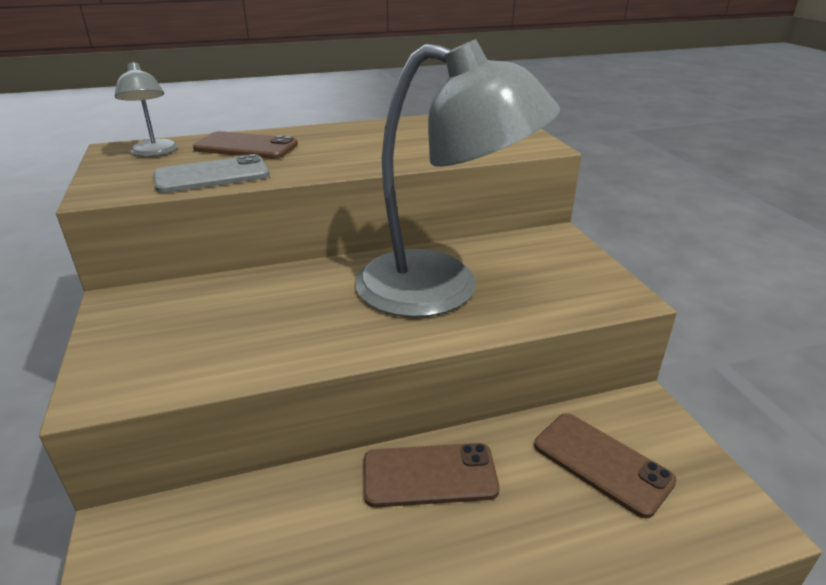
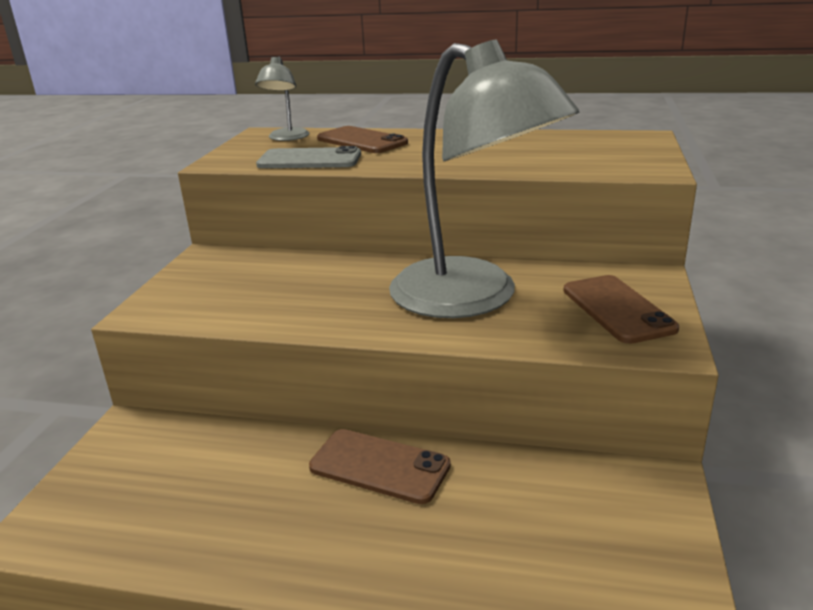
camera: 30 degrees right, 5 degrees down
(602, 463) = (558, 513): brown phone -> brown phone (617, 309)

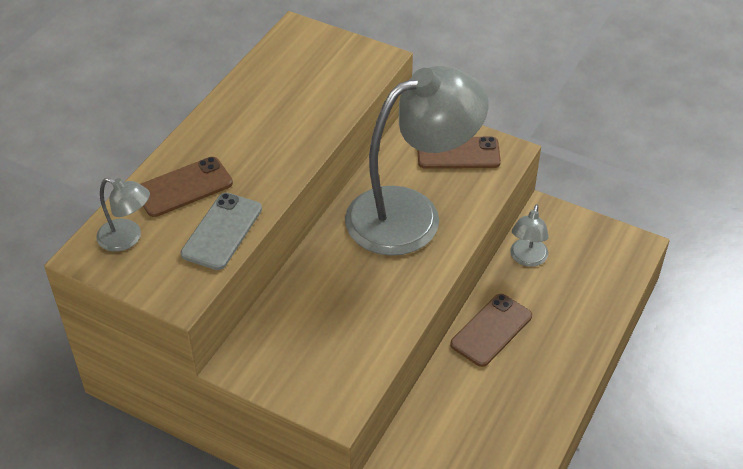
camera: 75 degrees left, 20 degrees up
(541, 478) = (527, 259): none -> grey lamp

